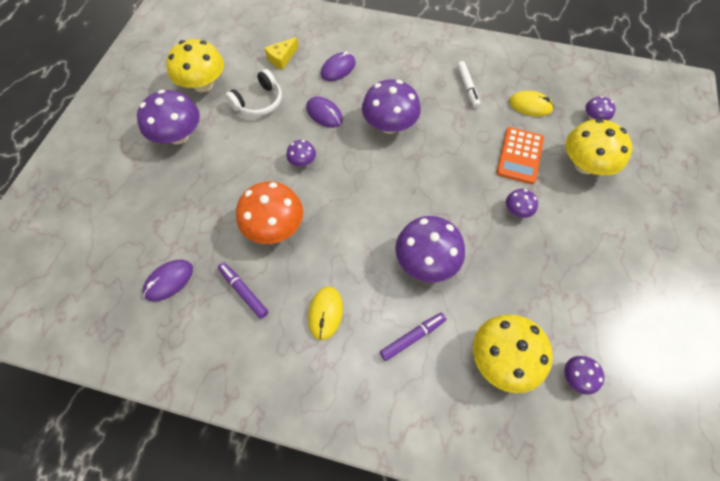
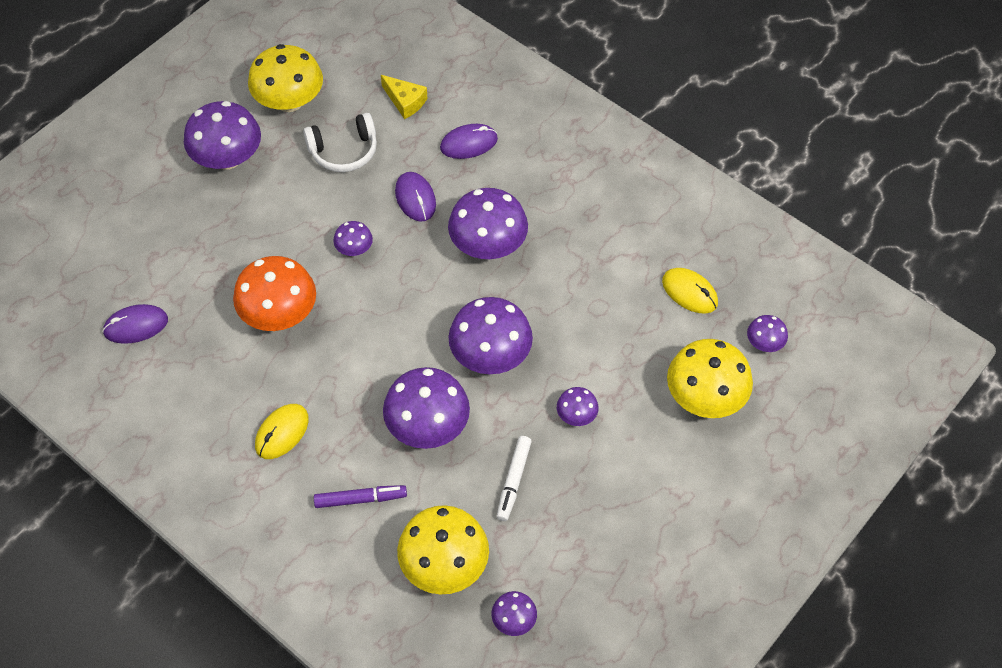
camera: 25 degrees right, 5 degrees down
(243, 291) = (208, 371): purple marker -> none
(282, 58) = (405, 101): yellow cheese -> yellow cheese turned 120 degrees counterclockwise
(436, 194) = (490, 355): none -> purple mushroom
(467, 87) = (622, 235): white marker -> white marker (513, 481)
(519, 155) = (628, 351): orange calculator -> none

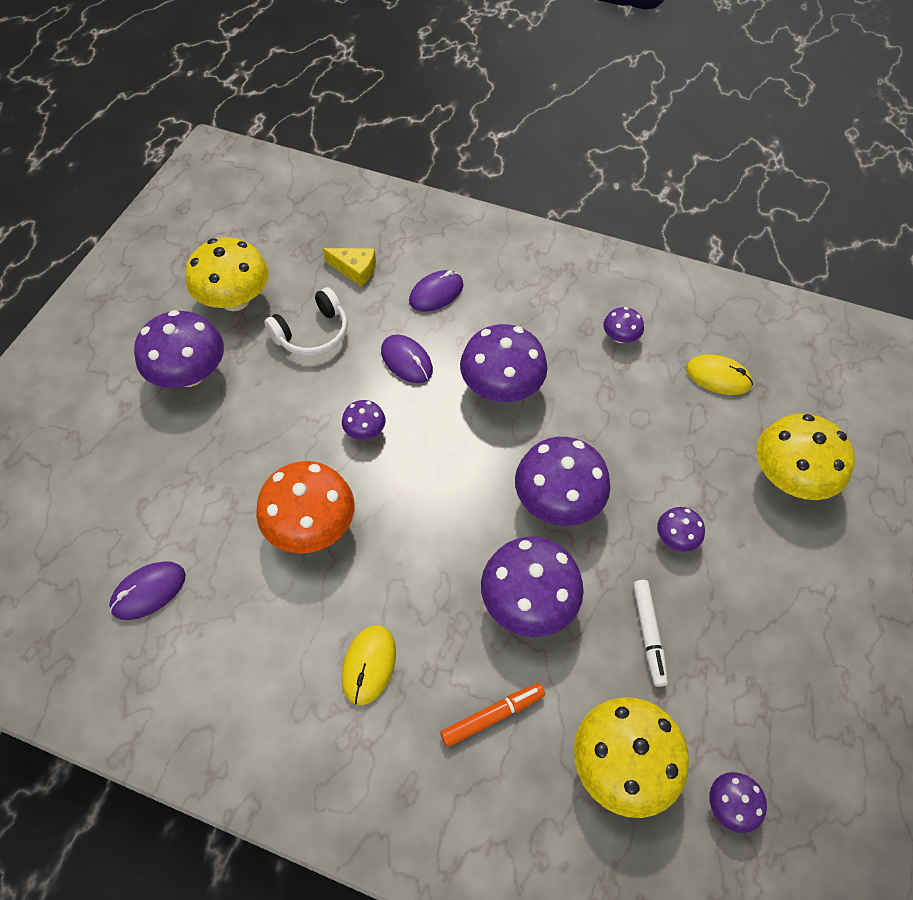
camera: 20 degrees left, 0 degrees up
(360, 499) = (492, 716): purple marker -> orange marker
(764, 343) = (813, 405): purple mushroom -> purple mushroom (620, 337)

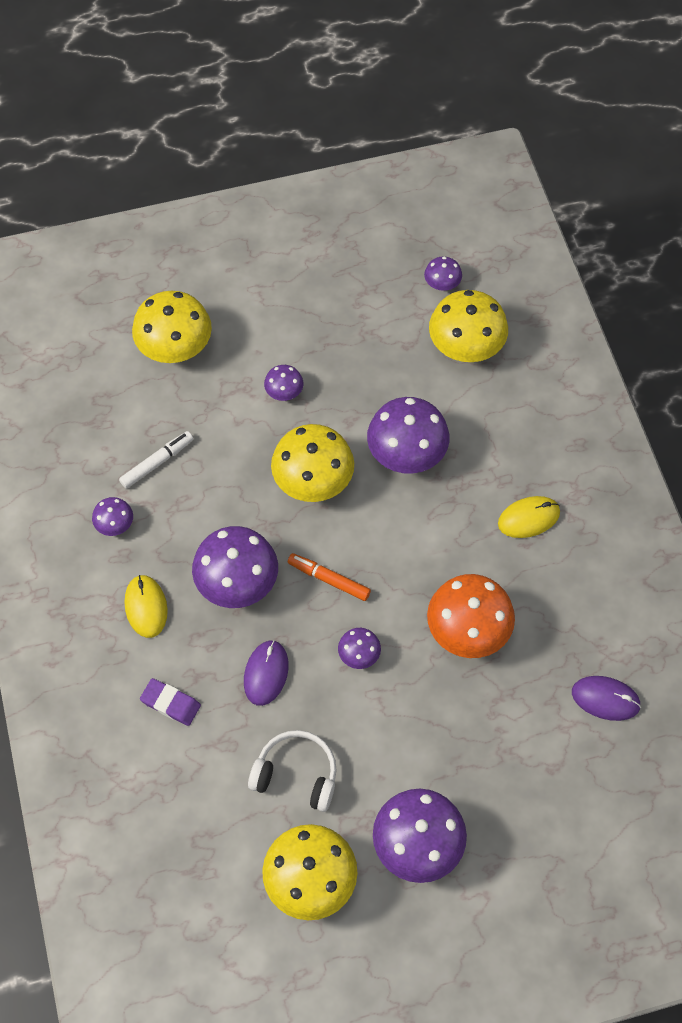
camera: 125 degrees left, 5 degrees up
(355, 270) = (193, 798): yellow cheese -> none
(436, 293) = (171, 703): purple mouse -> purple eraser
(492, 716) = (497, 428): orange marker -> orange marker (329, 579)
(557, 501) = (313, 480): purple mushroom -> yellow mushroom
(648, 634) = (371, 373): white marker -> white marker (157, 463)
(718, 377) = (108, 433): yellow mouse -> yellow mouse (146, 607)

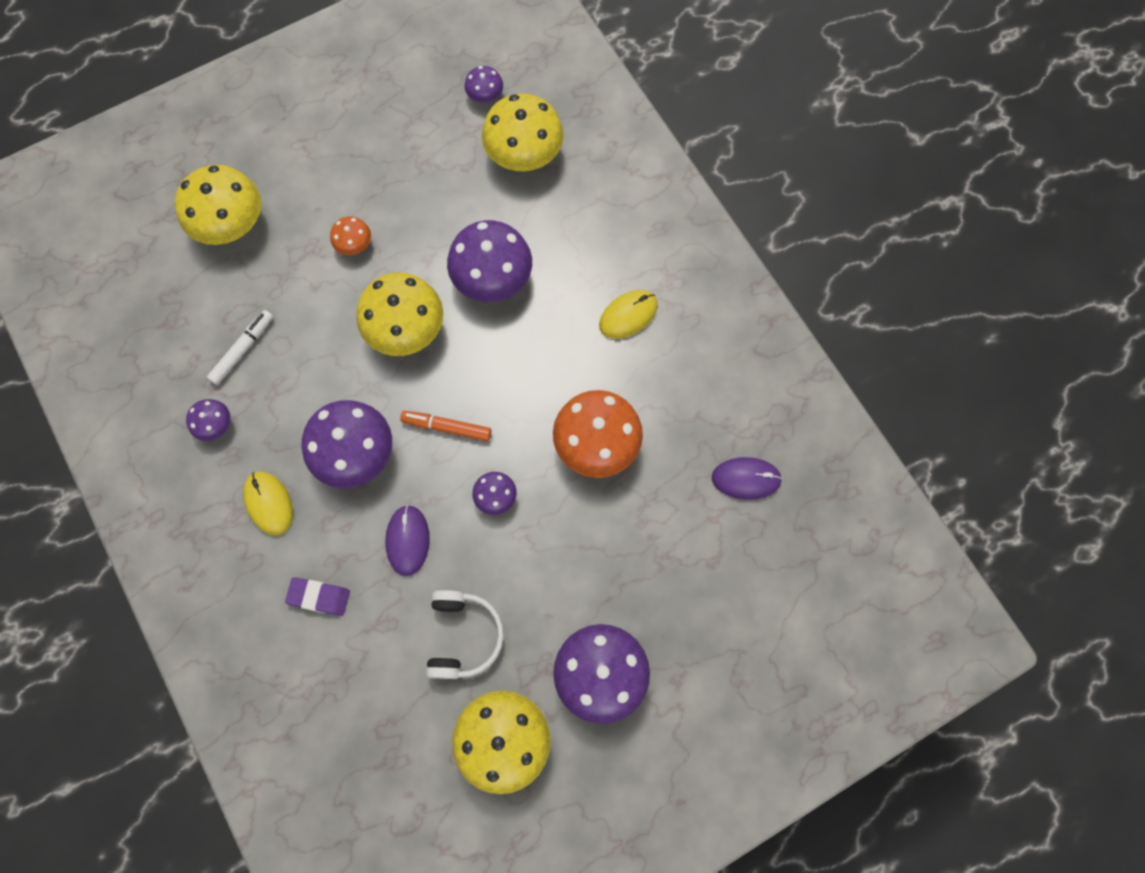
camera: 15 degrees left, 10 degrees up
(284, 392) = (354, 244): purple mushroom -> orange mushroom
(296, 774) = (463, 636): white headphones -> white headphones turned 90 degrees clockwise

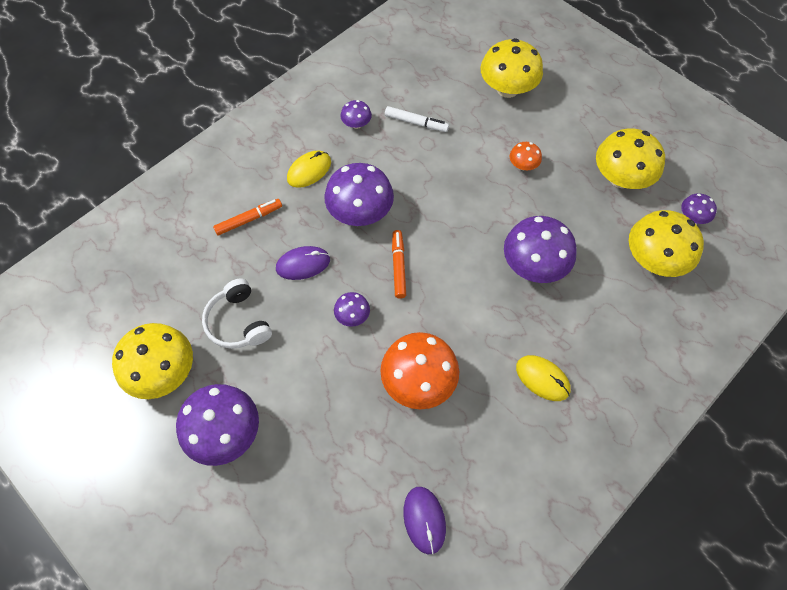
camera: 75 degrees right, 10 degrees down
(319, 597) = (249, 220): purple eraser -> orange marker
(406, 329) = (468, 217): yellow mushroom -> yellow mushroom (621, 178)
(463, 636) = (238, 322): white headphones -> white headphones turned 75 degrees clockwise

